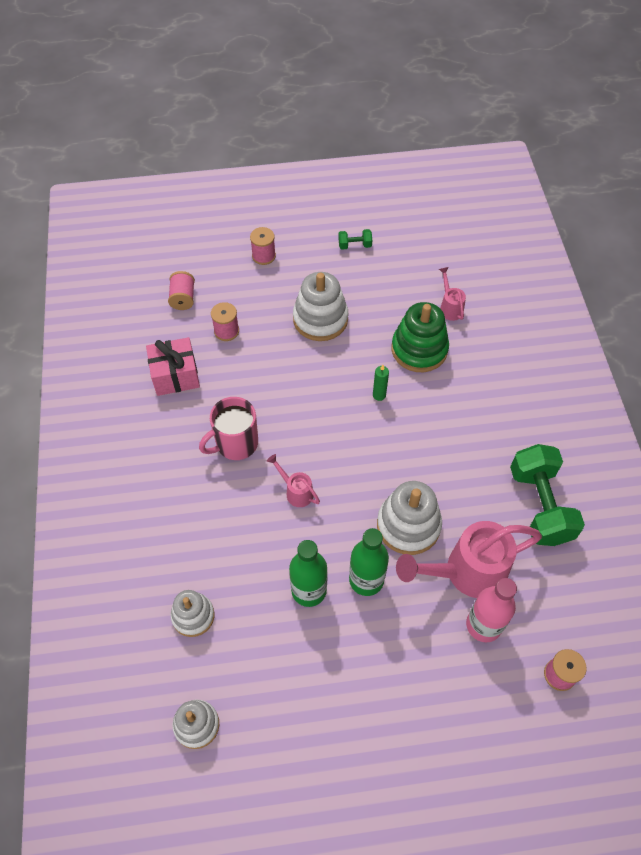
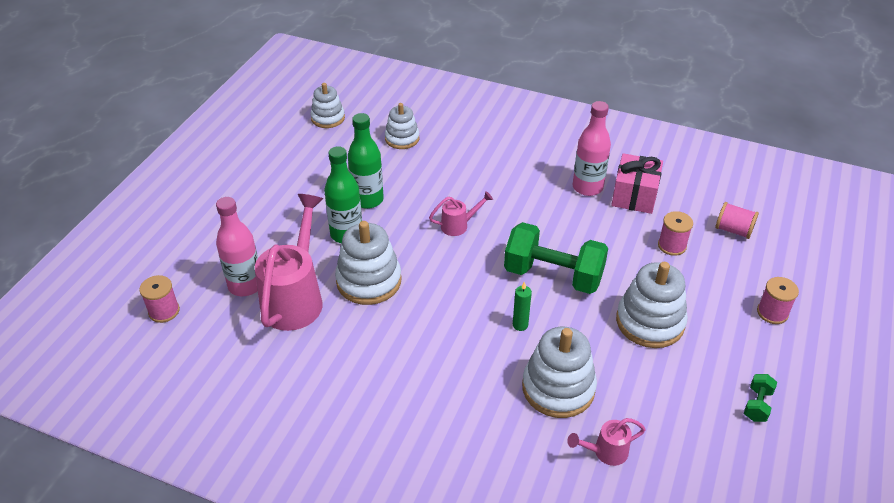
camera: 120 degrees right, 15 degrees down
(183, 414) = (587, 187): none -> pink bottle
(235, 443) = (534, 207): pink mug -> none
(419, 349) = (558, 388): green stacking toy -> white stacking toy
(450, 307) = (605, 452): pink watering can -> pink watering can turned 150 degrees clockwise
(540, 505) = (304, 387): green dumbbell -> green dumbbell (553, 275)

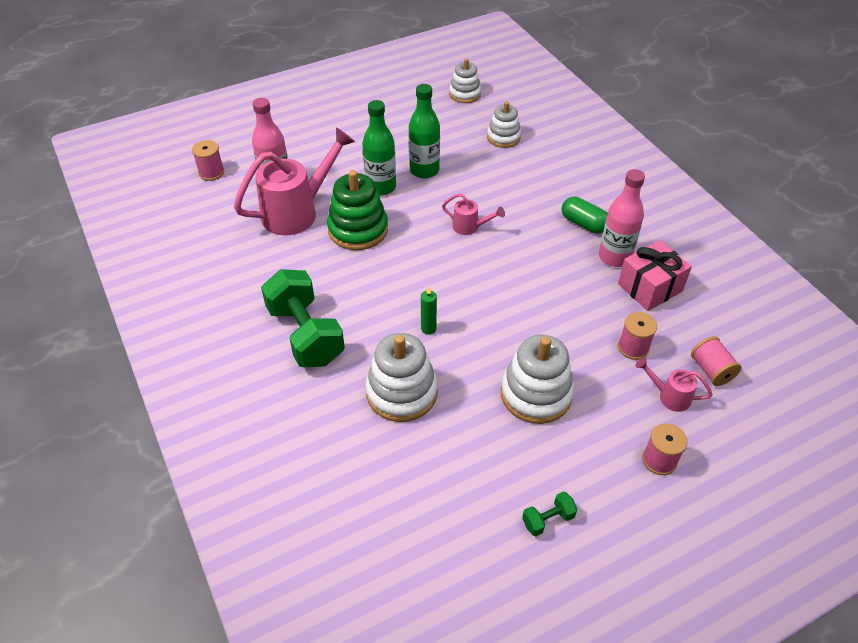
camera: 40 degrees right, 5 degrees up
(369, 281) = (358, 229): white stacking toy -> green stacking toy
(539, 174) = (584, 223): none -> green capsule
(553, 275) = (499, 308): green dumbbell -> green dumbbell (305, 334)
(605, 452) = (380, 462): pink watering can -> pink watering can (669, 396)

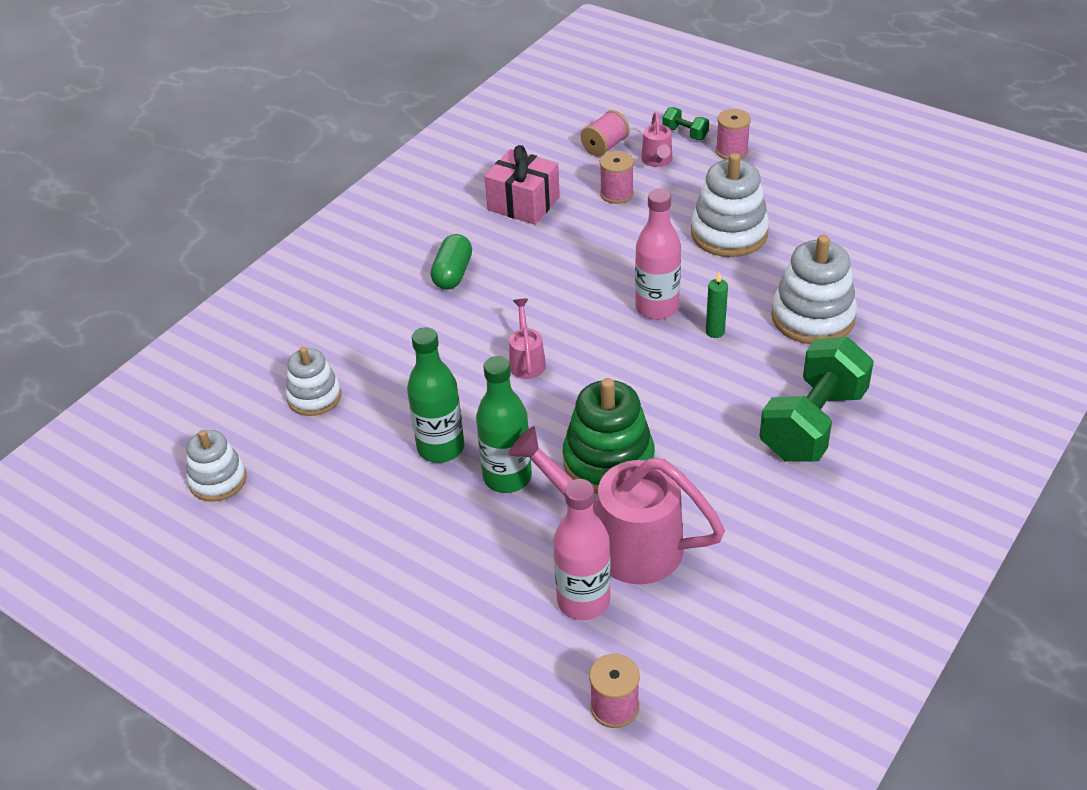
camera: 115 degrees left, 5 degrees down
(548, 520) = (848, 189): green dumbbell -> green dumbbell (685, 133)
(614, 257) = (494, 237): pink bottle -> pink bottle (657, 308)

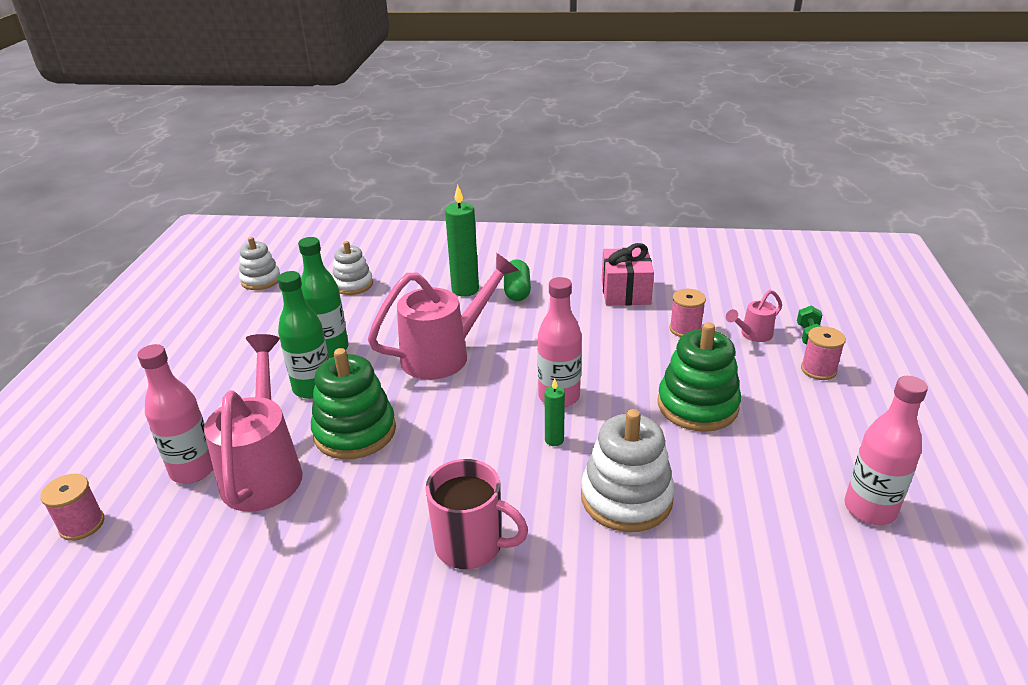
camera: 60 degrees right, 10 degrees down
(414, 310) = (465, 290): none -> green candle
(452, 274) = (517, 291): green capsule -> green capsule turned 75 degrees counterclockwise
(527, 360) = (446, 354): pink watering can -> pink watering can, size x2.12
(605, 146) = (740, 304): pink spool -> none
(729, 233) = (697, 405): white stacking toy -> green stacking toy
(813, 424) = (471, 545): green dumbbell -> pink mug
(897, 205) = (869, 509): none -> pink bottle

